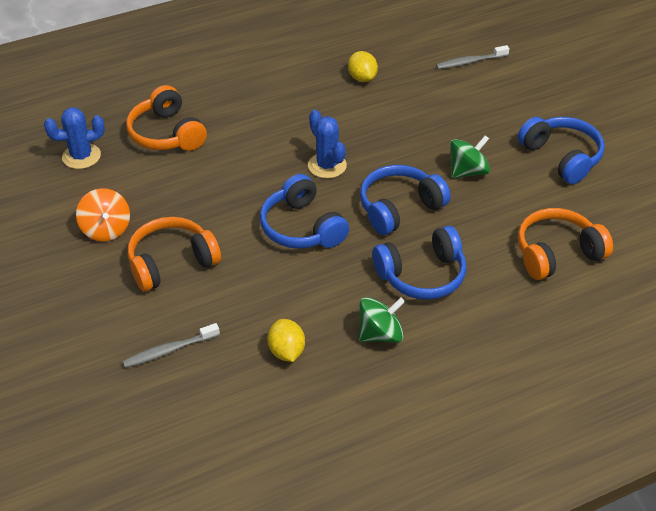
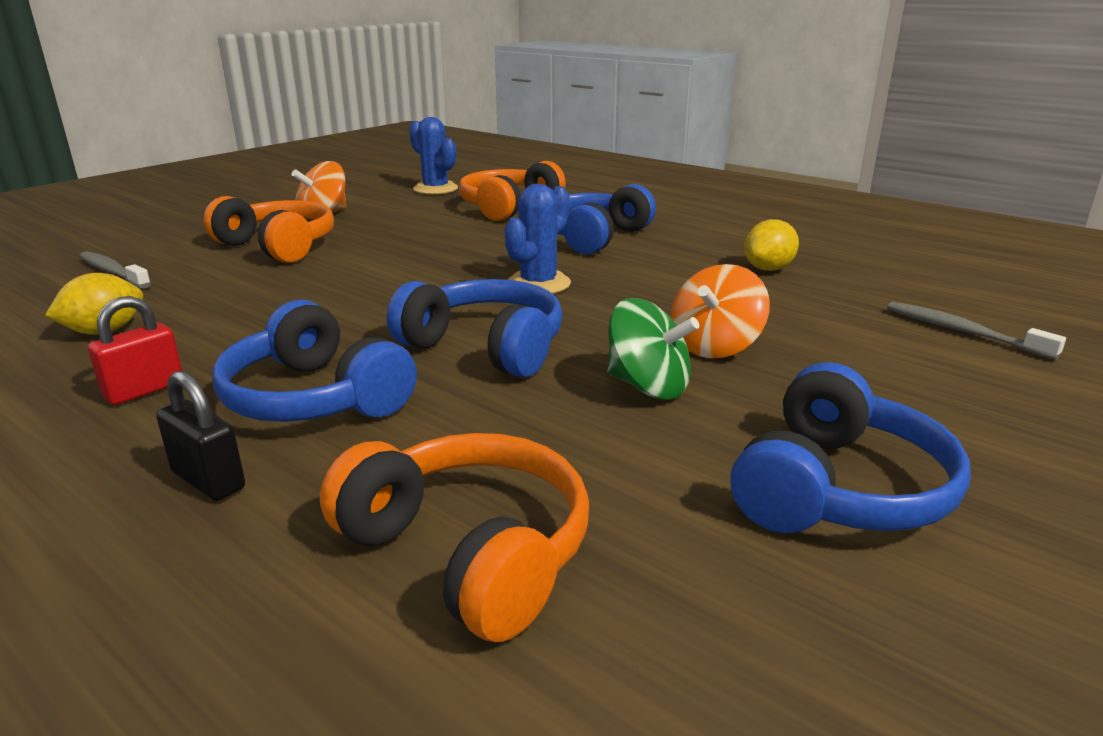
camera: 65 degrees right, 20 degrees down
(302, 227) = (386, 293): blue headphones -> blue headphones (593, 237)
(380, 334) = (145, 390): green spinning top -> red padlock
(442, 137) = (715, 346): none -> orange spinning top
(479, 315) = (208, 480): none -> black padlock

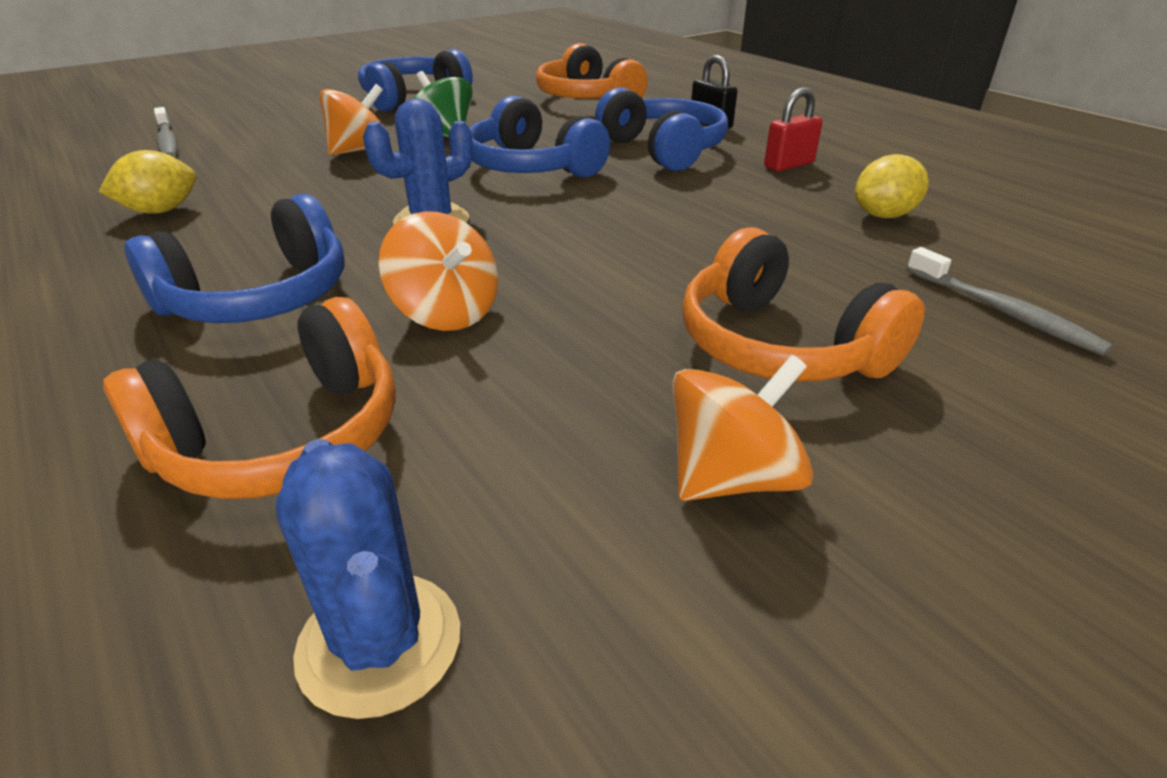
camera: 165 degrees left, 10 degrees up
(476, 241) = (446, 313): none -> orange spinning top

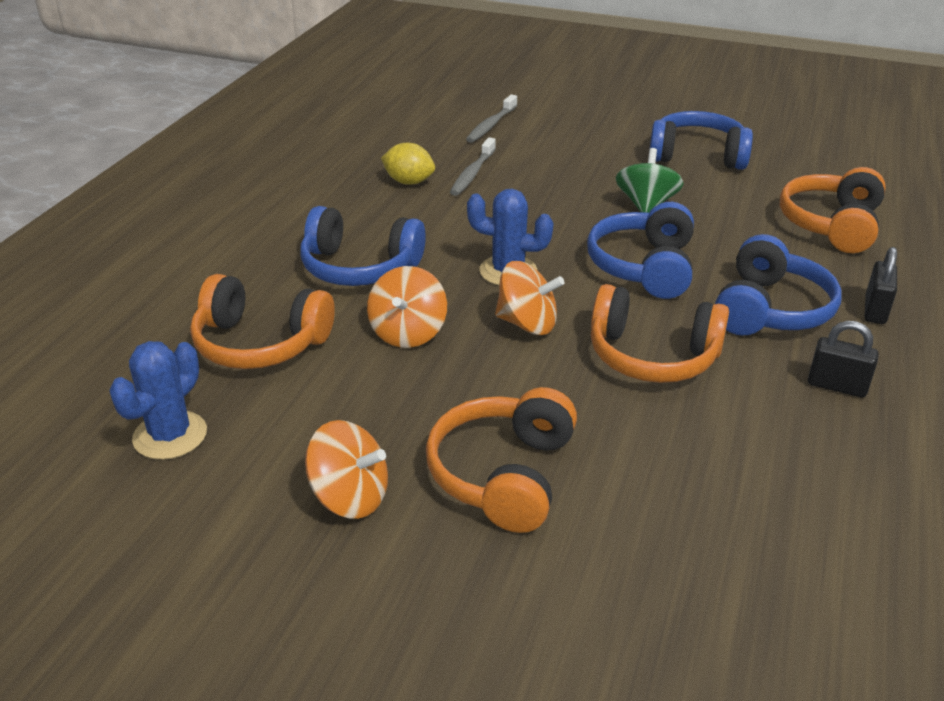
camera: 55 degrees right, 0 degrees up
(360, 151) = (572, 191): orange spinning top -> orange spinning top (527, 324)
(667, 209) = (652, 356): none -> orange headphones
(788, 165) = (837, 386): red padlock -> black padlock
(884, 215) = (792, 471): yellow lemon -> none
(1001, 311) = (676, 576): grey toothbrush -> grey toothbrush (472, 173)

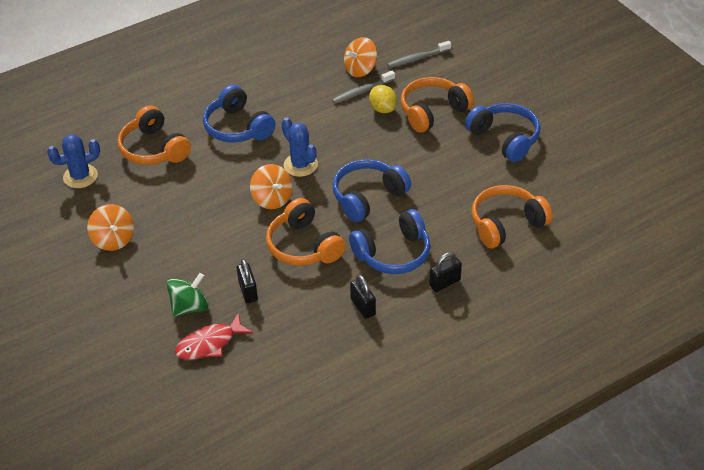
camera: 40 degrees right, 10 degrees up
(408, 333) = (217, 176): orange spinning top -> orange spinning top (360, 69)
(409, 182) = (322, 82): yellow lemon -> yellow lemon (383, 109)
(503, 475) = (175, 263): orange headphones -> orange headphones (433, 111)
(646, 205) = (424, 159): green spinning top -> green spinning top (190, 307)
(666, 452) = (248, 291): none -> black padlock
(724, 560) = (209, 344): none -> red fish

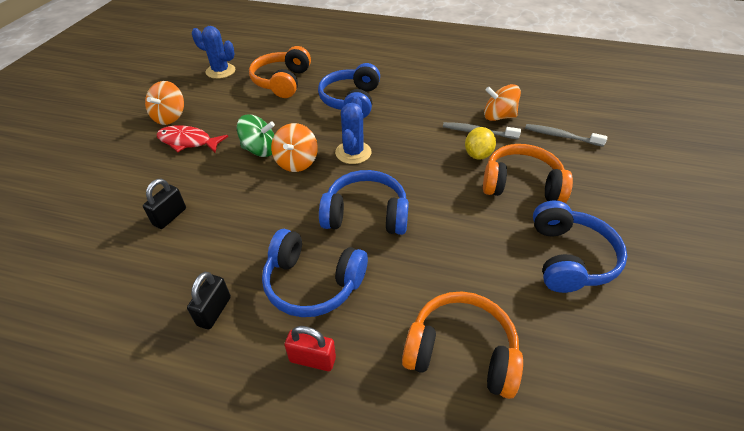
camera: 45 degrees right, 0 degrees up
(190, 307) = (123, 195): green spinning top -> green spinning top (260, 150)
(209, 344) = (82, 234): red fish -> red fish (188, 142)
(303, 246) = (260, 214): orange headphones -> none
(444, 283) = (312, 359): black padlock -> red padlock

